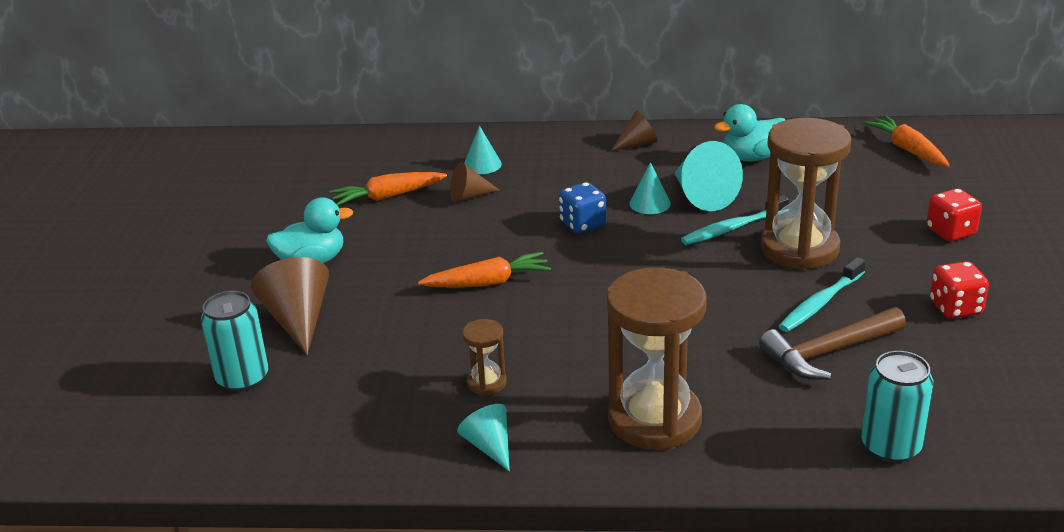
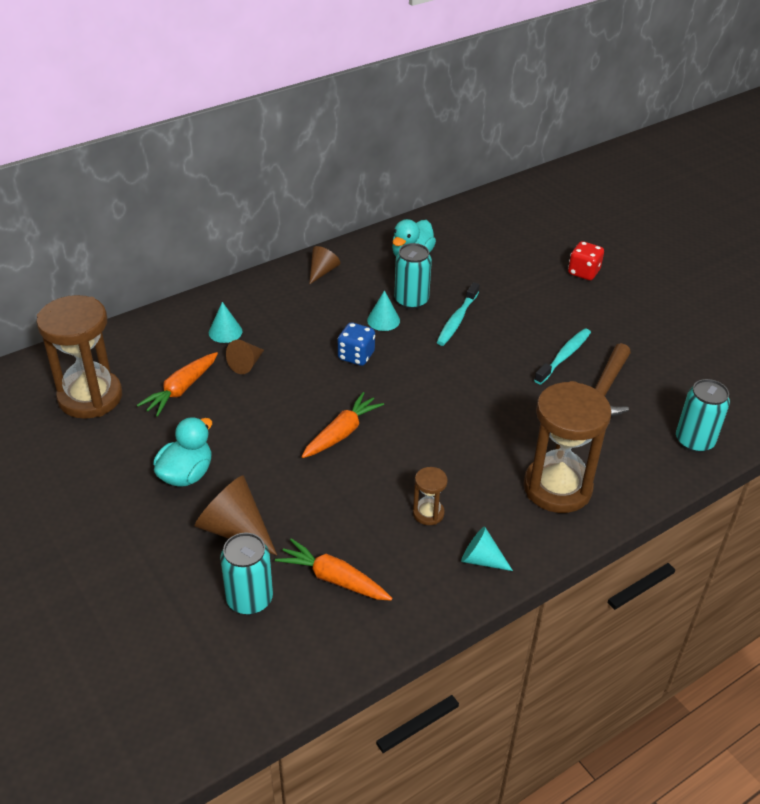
camera: 40 degrees left, 10 degrees up
(702, 196) = (411, 301): turquoise cone -> turquoise can
(799, 249) = (513, 320): brown hourglass -> brown hourglass (90, 397)
(820, 303) = (564, 356): turquoise toothbrush -> turquoise toothbrush turned 150 degrees counterclockwise
(907, 150) = (500, 216): orange carrot -> orange carrot (334, 579)
(955, 308) = (637, 328): red dice -> none

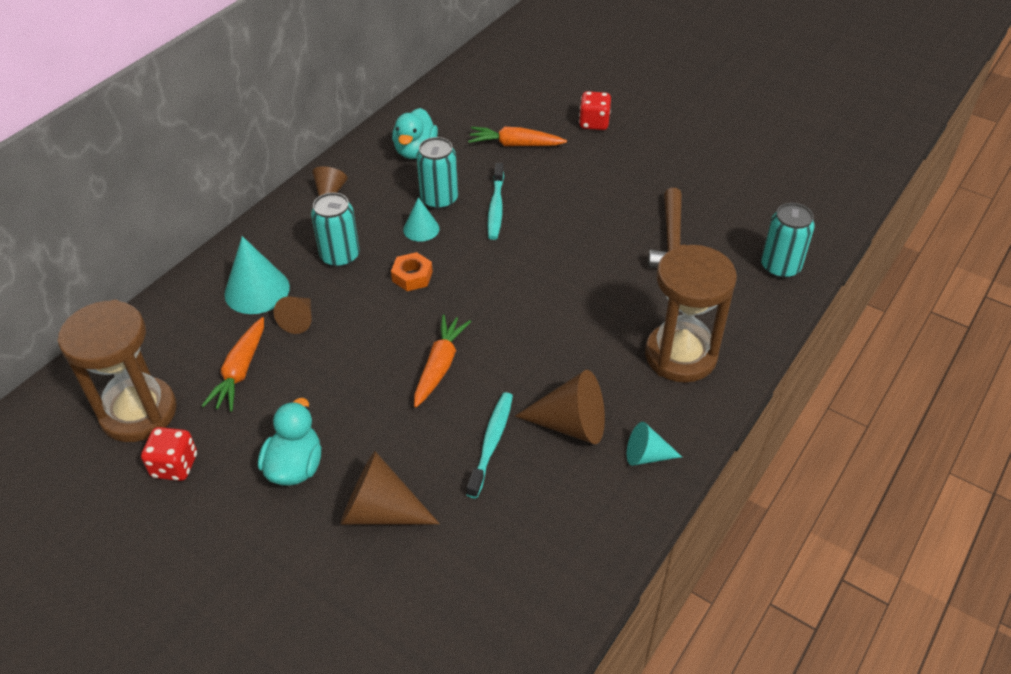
camera: 20 degrees left, 5 degrees up
(97, 445) = (175, 466): none -> red dice
(225, 332) = (257, 290): turquoise cone -> turquoise cone, size x1.67
(249, 599) = (435, 583): turquoise can -> turquoise can (340, 256)
(334, 579) = (511, 529): orange carrot -> orange carrot (515, 145)
(356, 356) = (412, 276): blue dice -> orange nut
(428, 513) = (571, 424): brown hourglass -> brown cone
(564, 356) = (619, 216): turquoise toothbrush -> turquoise toothbrush (491, 443)

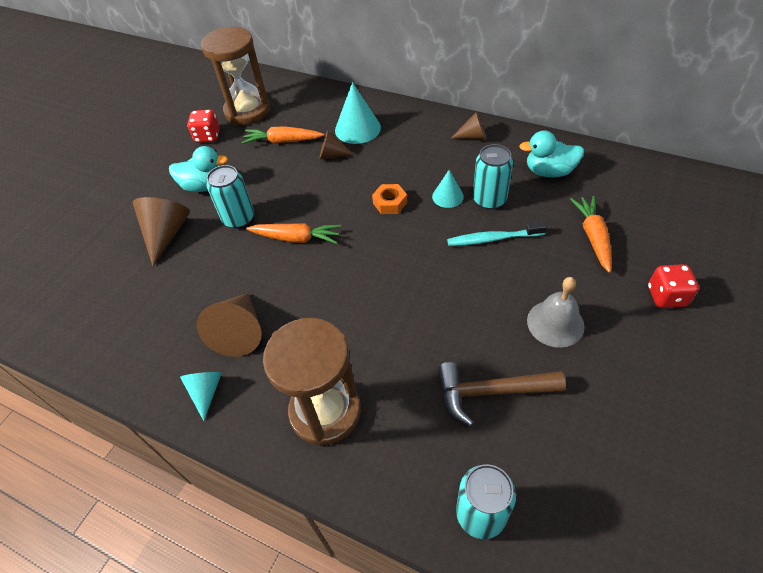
camera: 85 degrees right, 5 degrees up
(340, 256) = (402, 159): turquoise can -> turquoise can (238, 218)
(491, 443) = (221, 283): turquoise toothbrush -> none
(608, 189) = (555, 323): none -> grey bell

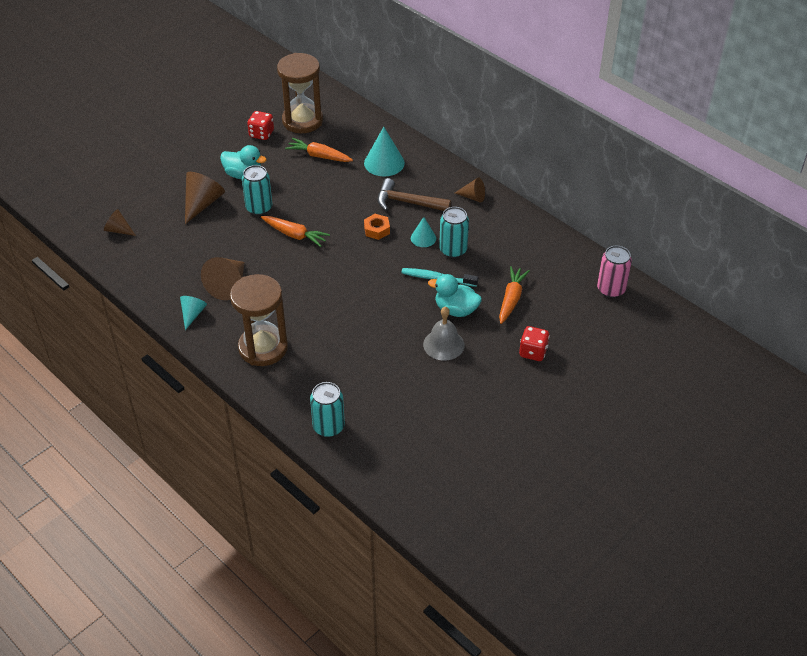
camera: 15 degrees right, 5 degrees down
(332, 155) = (352, 179): brown cone -> brown cone (118, 230)
(491, 392) = (374, 370): brown hammer -> brown hammer (408, 202)
(549, 172) = (513, 243): turquoise duck -> turquoise duck (456, 310)
(689, 190) = (611, 289): none -> pink can

